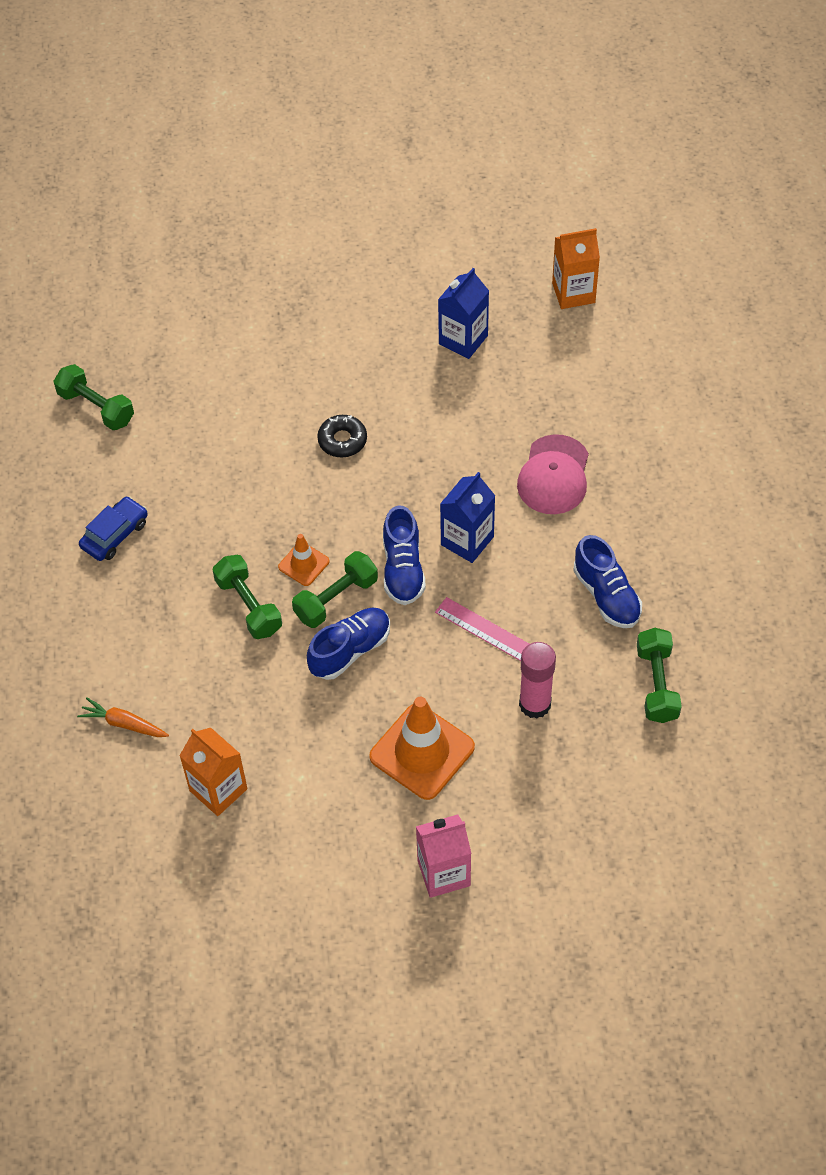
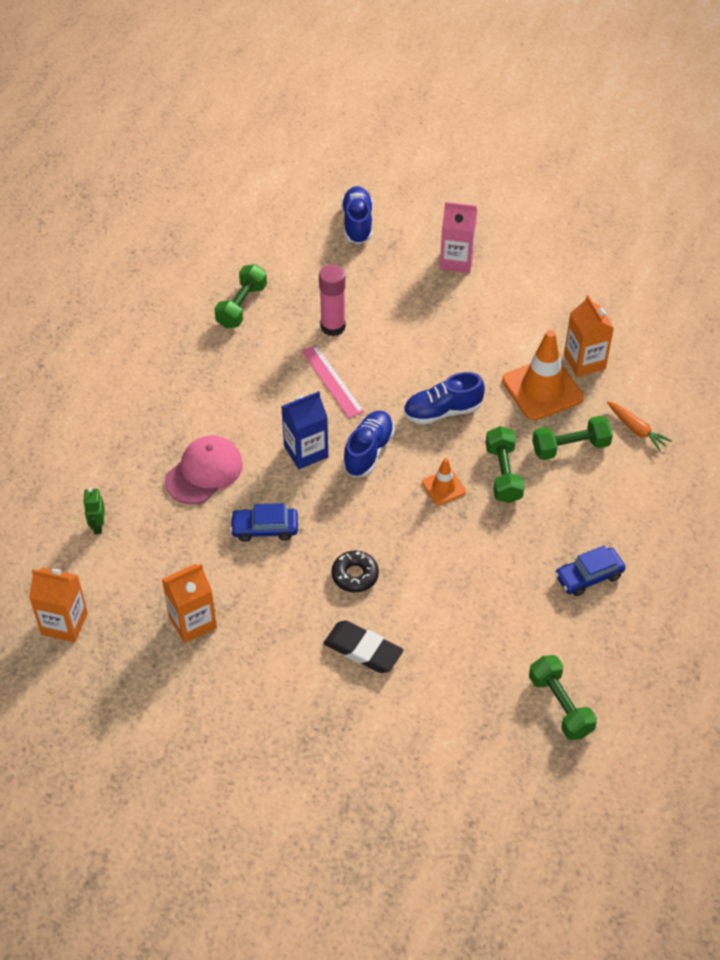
camera: 155 degrees left, 5 degrees down
(296, 380) = (363, 650): none -> black eraser
(336, 599) = (432, 451): green dumbbell -> green dumbbell (570, 447)
(422, 752) = (429, 329): orange traffic cone -> orange traffic cone (542, 389)
(455, 447) = (265, 528): none -> blue car
(463, 340) = (192, 622): blue carton -> orange carton
(606, 595) = (231, 372): blue shoe -> blue shoe (357, 224)
(613, 382) = (98, 526): none -> green robot

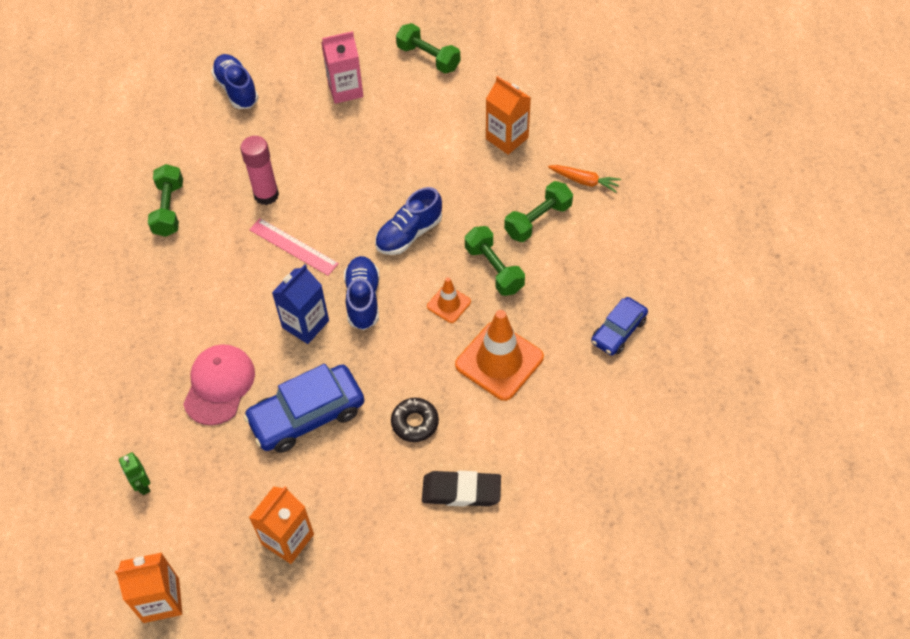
camera: 25 degrees left, 5 degrees up
(265, 528) = (307, 415): blue car -> blue car, size x1.67
(542, 389) = (485, 178): orange traffic cone -> orange traffic cone (499, 361)
(560, 705) = (660, 461): green dumbbell -> green dumbbell (428, 58)

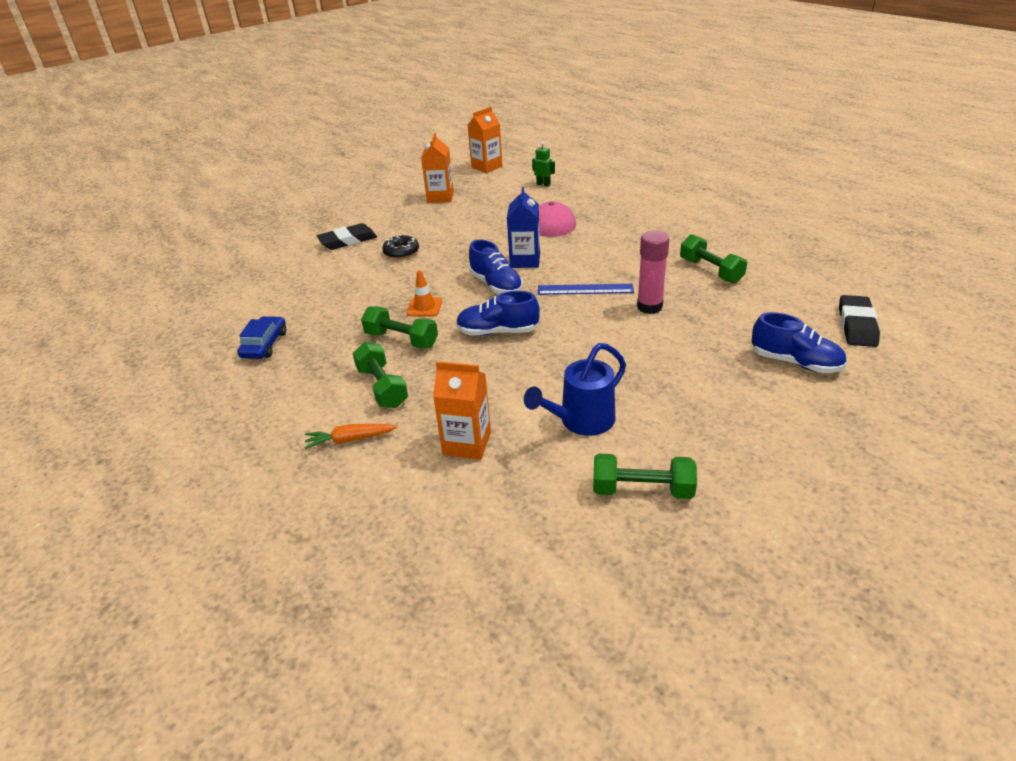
camera: 150 degrees right, 20 degrees down
(153, 96) = (857, 325): none -> black eraser
(293, 246) = (585, 289): pink ruler -> blue ruler
(307, 415) = (477, 231): blue car -> none
(345, 90) = (692, 411): pink carton -> none
(409, 234) = (498, 332): blue shoe -> blue shoe turned 105 degrees counterclockwise
(421, 117) = (581, 421): none -> blue watering can
(499, 361) = (360, 295): orange traffic cone -> none
(538, 220) = (382, 387): green dumbbell -> green dumbbell turned 45 degrees counterclockwise

